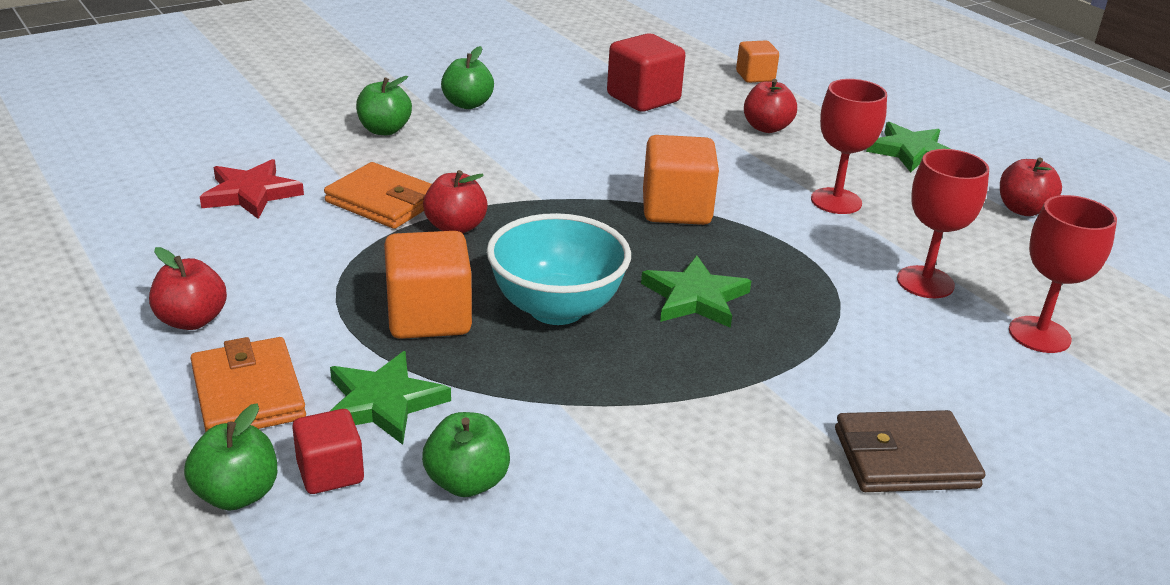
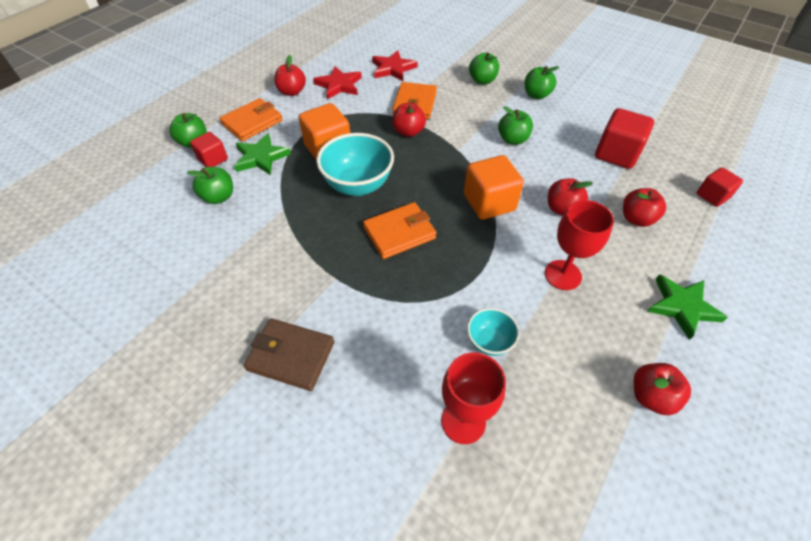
camera: 70 degrees right, 20 degrees up
(236, 261) = (339, 85): none -> red star
(554, 152) = (512, 139): none -> green apple
(695, 297) = (399, 233): green star -> orange wallet
(721, 164) = (562, 209): none -> red apple
(755, 76) = (712, 196): orange cube -> red cube
(905, 458) = (291, 356): brown wallet -> brown wallet turned 45 degrees counterclockwise
(925, 282) = (489, 342): red goblet -> turquoise bowl

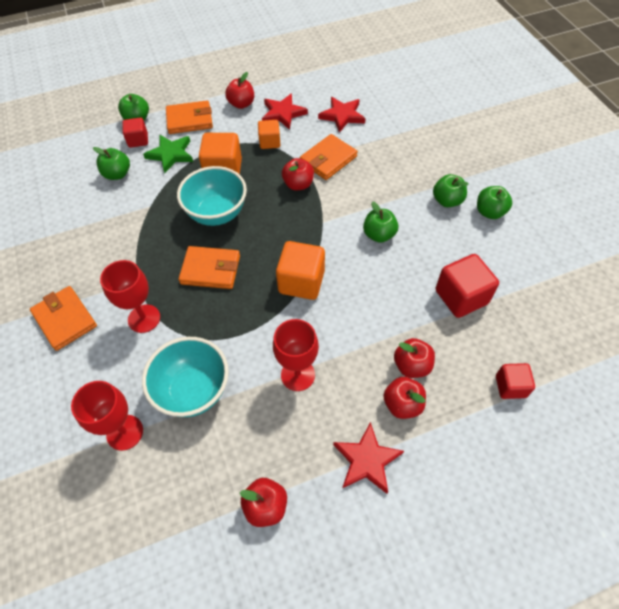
camera: 35 degrees right, 5 degrees up
(291, 356) = (65, 319): brown wallet -> orange wallet
(349, 111) = (270, 142): none -> orange cube
(377, 308) = (144, 318): none -> red goblet
(482, 80) = (410, 163): green apple -> green apple (489, 212)
(489, 342) = (193, 390): turquoise bowl -> turquoise bowl, size x1.87
(562, 209) = (356, 320): red apple -> red apple (402, 404)
(682, 306) = (367, 460): green star -> red star

